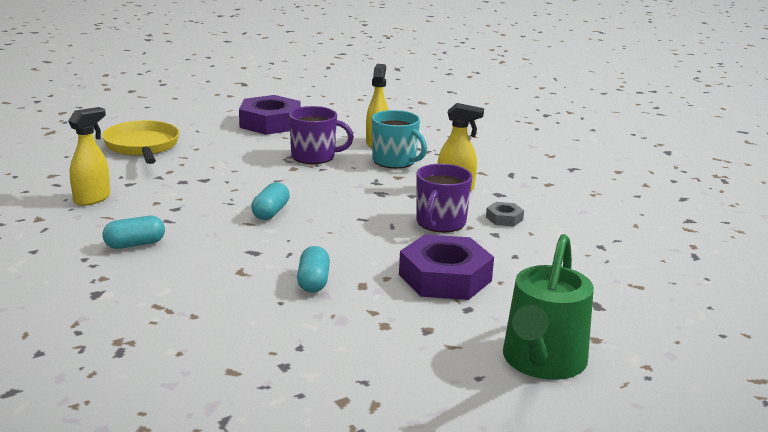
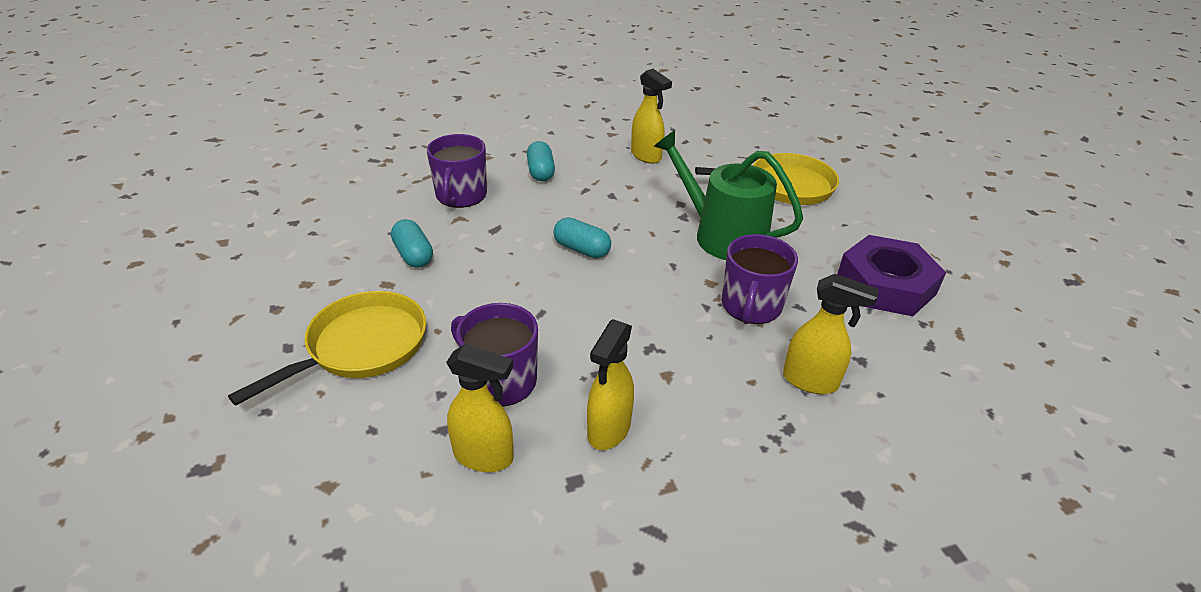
camera: 105 degrees right, 15 degrees up
(196, 278) = (461, 196): none -> purple mug
(313, 282) = (413, 255): turquoise capsule -> turquoise capsule turned 45 degrees clockwise
(395, 161) = (729, 385): turquoise mug -> none
(445, 278) = (361, 347): purple nut -> yellow pan
(504, 218) = (484, 456): grey nut -> yellow spray bottle
(542, 361) = (153, 373): green watering can -> green watering can (722, 236)

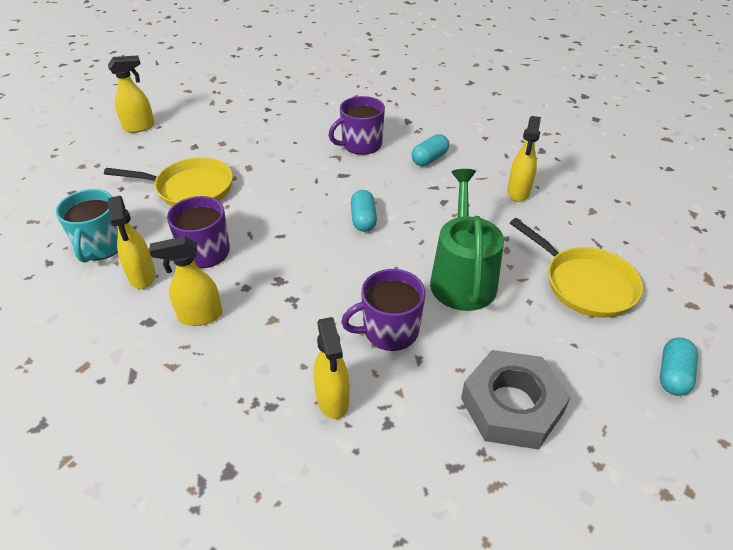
camera: 55 degrees right, 5 degrees up
(145, 339) = (139, 127): none -> yellow spray bottle
(370, 478) = (100, 246): none -> turquoise mug
(413, 255) = (283, 161): turquoise capsule -> turquoise capsule (673, 375)
(886, 285) = (511, 406): purple nut -> grey nut

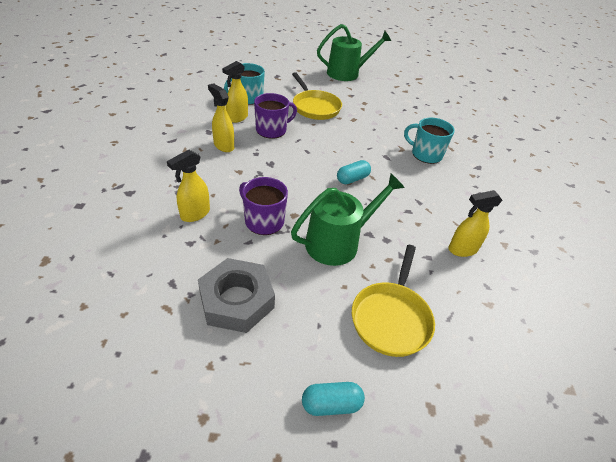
camera: 55 degrees right, 0 degrees up
(139, 127) = (347, 73): yellow spray bottle -> green watering can
(361, 144) = (425, 154): purple mug -> turquoise mug
(429, 159) = (447, 190): turquoise capsule -> none

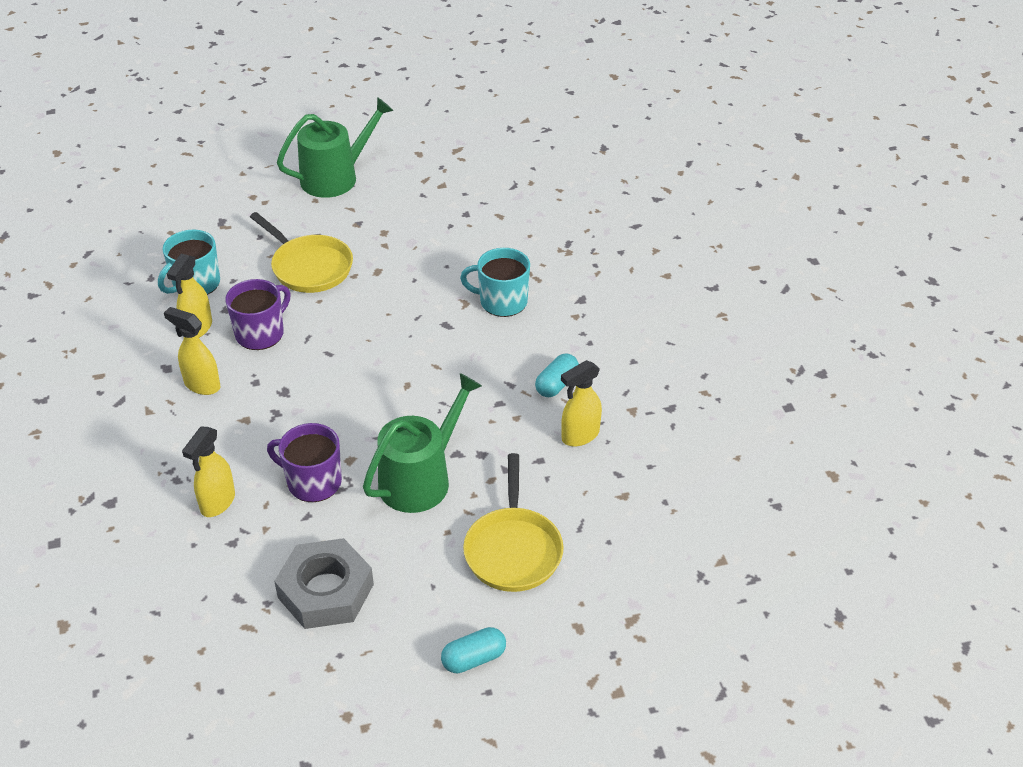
camera: 15 degrees left, 0 degrees up
(352, 179) = (409, 378): turquoise capsule -> turquoise capsule (556, 384)

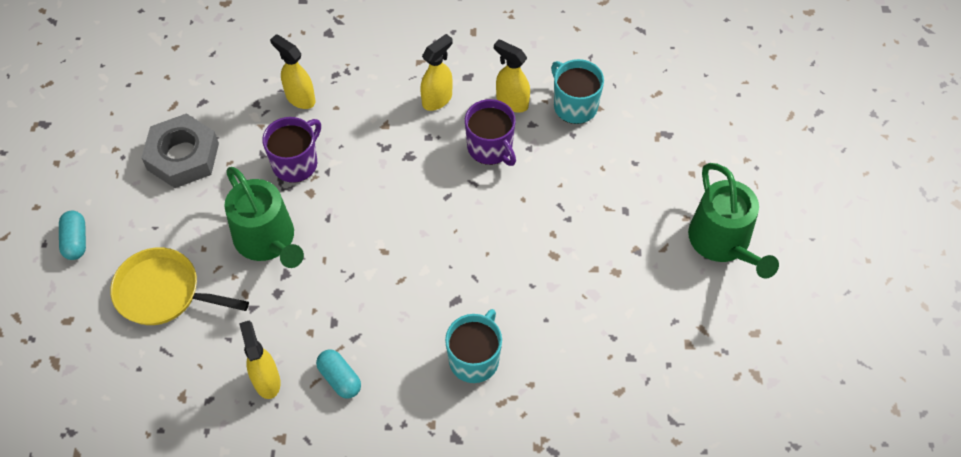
camera: 105 degrees right, 15 degrees up
(309, 267) = (576, 197): yellow pan -> none

